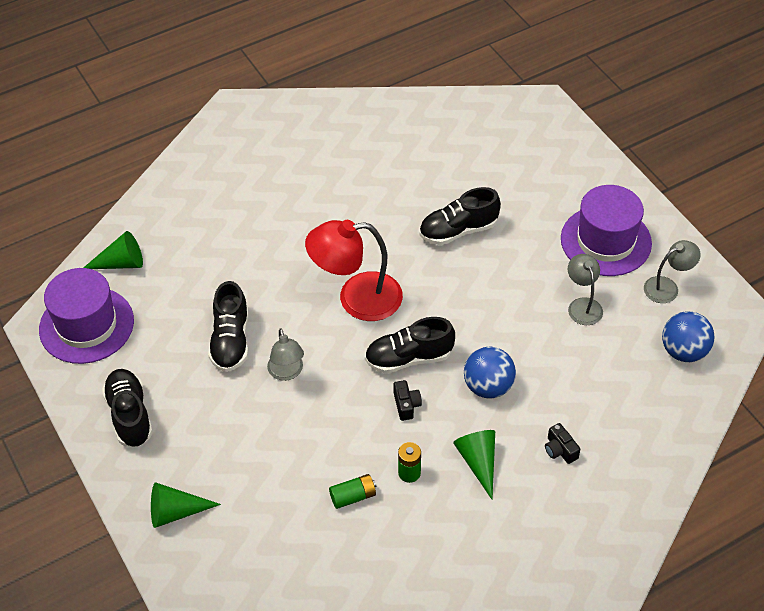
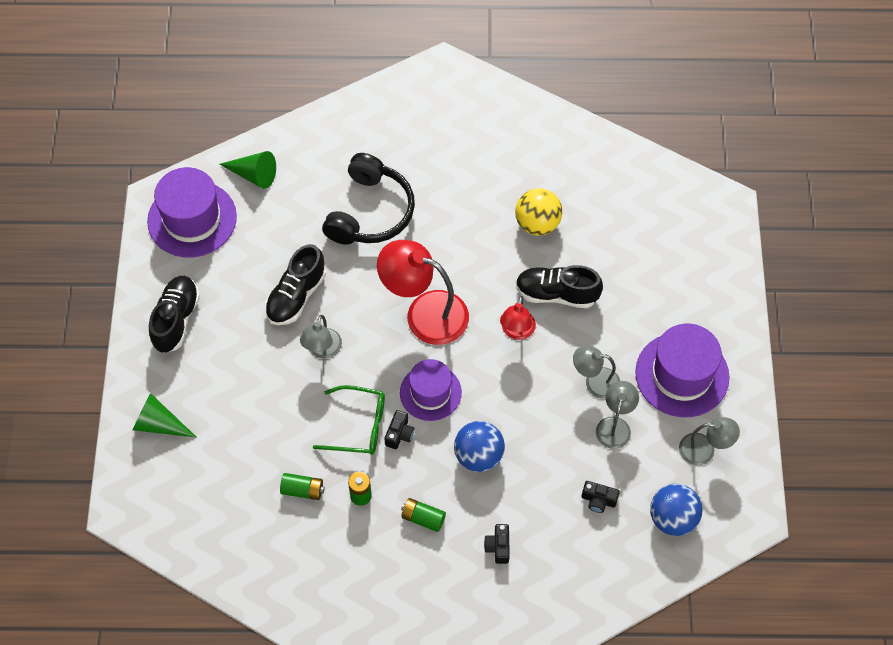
camera: 30 degrees right, 10 degrees up
(250, 243) = (370, 212): none -> black headphones
(365, 417) = (359, 426): none -> green glasses
(402, 186) = (537, 224): none -> yellow ball
(409, 358) = (430, 392): black shoe -> purple hat
(447, 275) = (516, 331): none -> red lamp
(478, 462) = (423, 518): green cone -> green battery
(540, 281) = (595, 382): none -> grey lamp
(614, 369) = (598, 500): none -> black camera

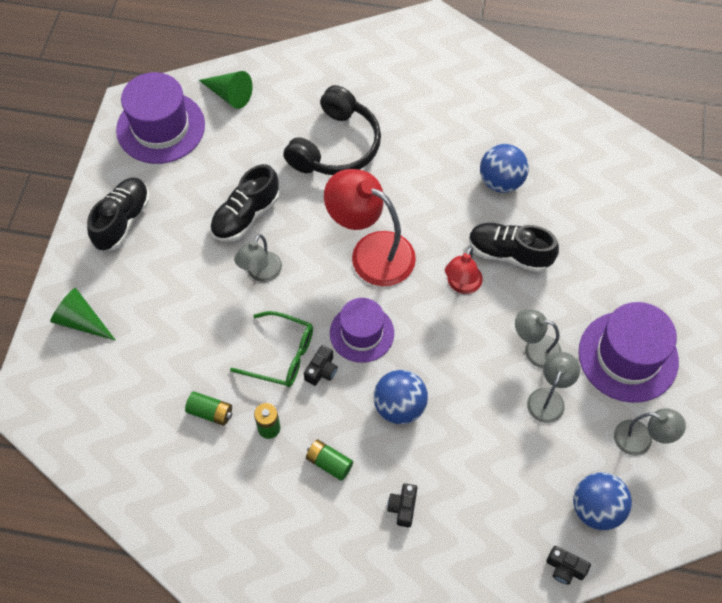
camera: 10 degrees right, 0 degrees up
(537, 224) = (501, 181): yellow ball -> blue ball
(598, 500) = (519, 475): black camera -> black camera (565, 568)

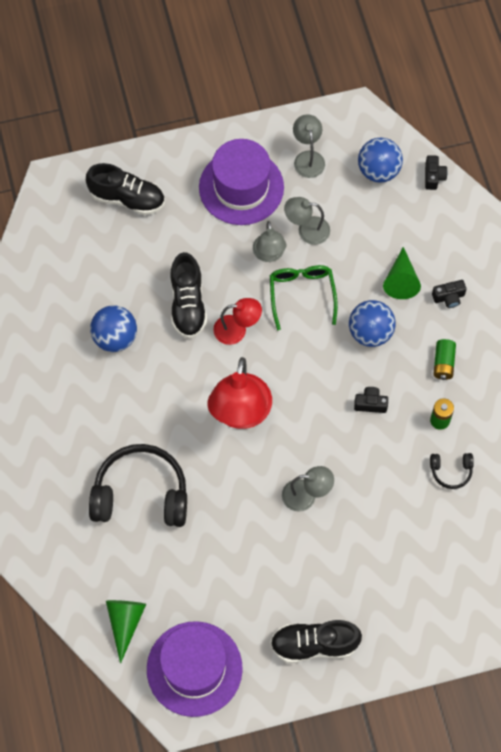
camera: 115 degrees left, 5 degrees up
(81, 321) = (428, 622): green cone -> green cone (401, 280)
(210, 412) = (451, 471): green battery -> black headphones
(246, 216) = (255, 537): black shoe -> black shoe (127, 198)
(282, 355) = (373, 440): green glasses -> green glasses (302, 294)
(362, 333) = (321, 388): purple hat -> none

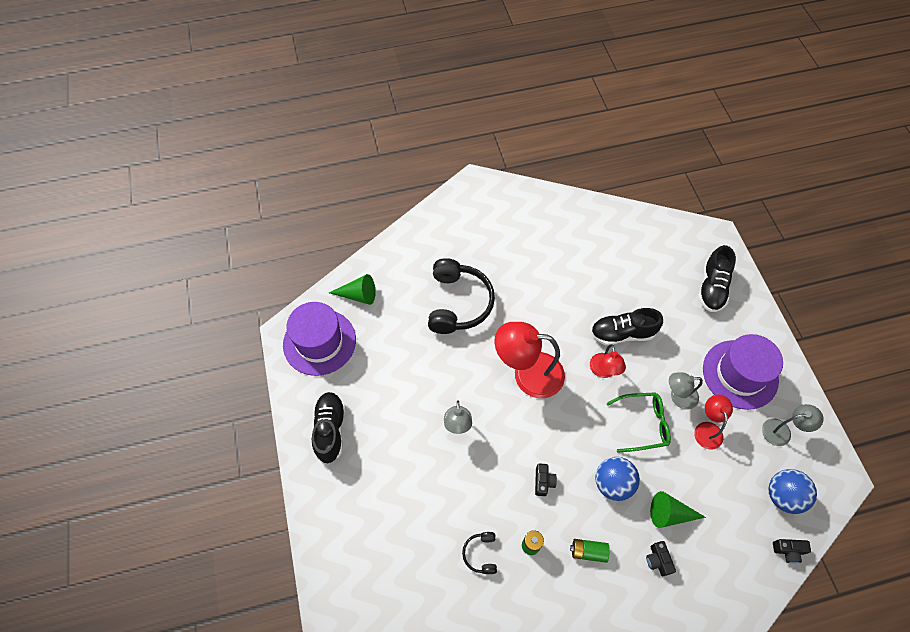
camera: 90 degrees right, 5 degrees down
(115, 338) = (587, 282): blue ball -> none
(307, 230) = (707, 429): grey lamp -> red lamp

